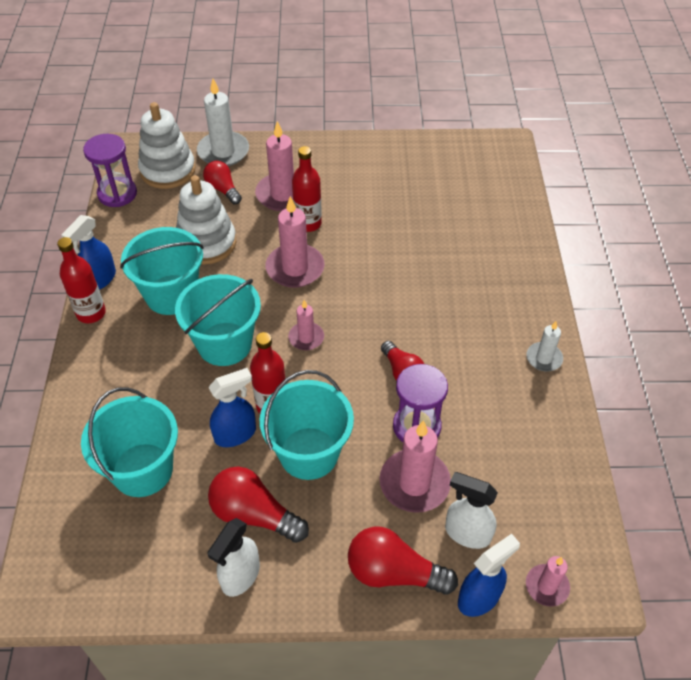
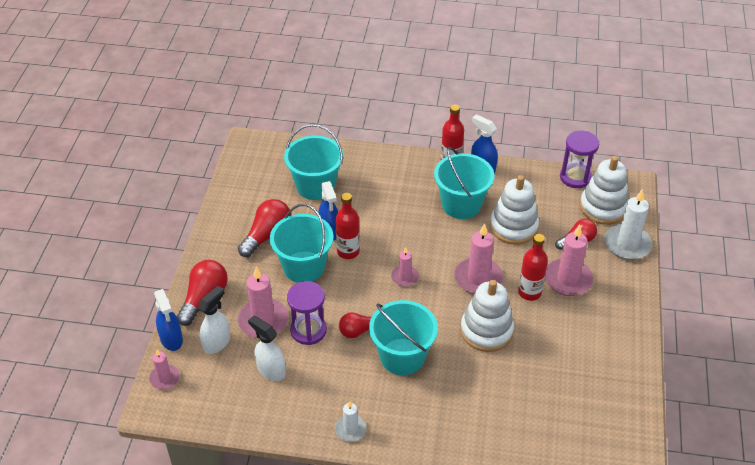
camera: 100 degrees right, 5 degrees down
(224, 344) = (408, 231): turquoise bucket -> turquoise bucket (402, 356)
(240, 576) = (229, 226): white spray bottle -> white spray bottle (270, 370)
(371, 255) = (486, 331): none -> white stacking toy

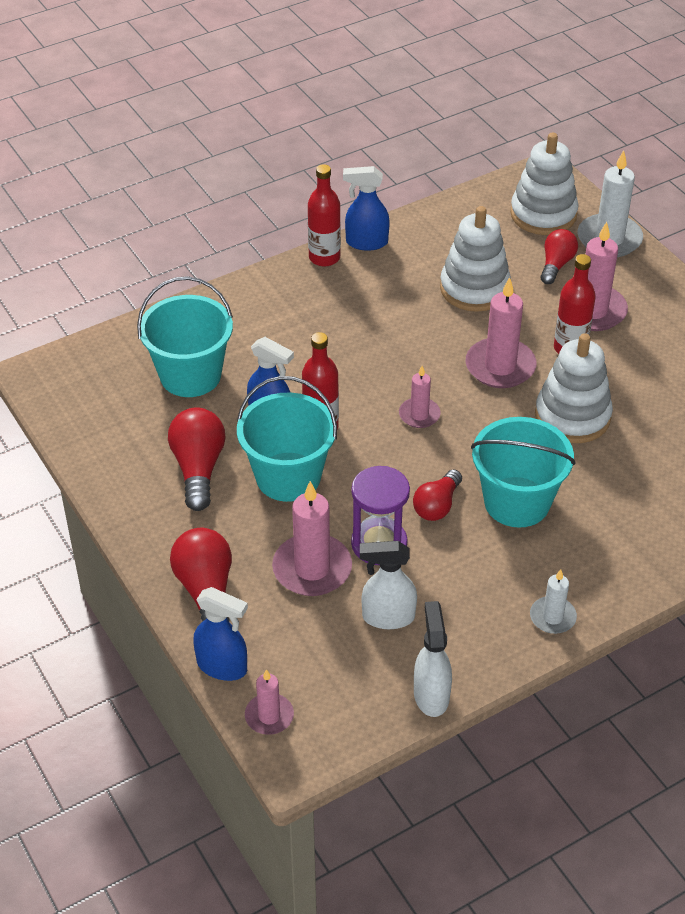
camera: 40 degrees left, 0 degrees up
(217, 342) = (285, 631): white spray bottle -> white spray bottle (431, 695)
(461, 204) = (390, 297): turquoise bucket -> none
(575, 177) = (479, 198): purple hourglass -> none

